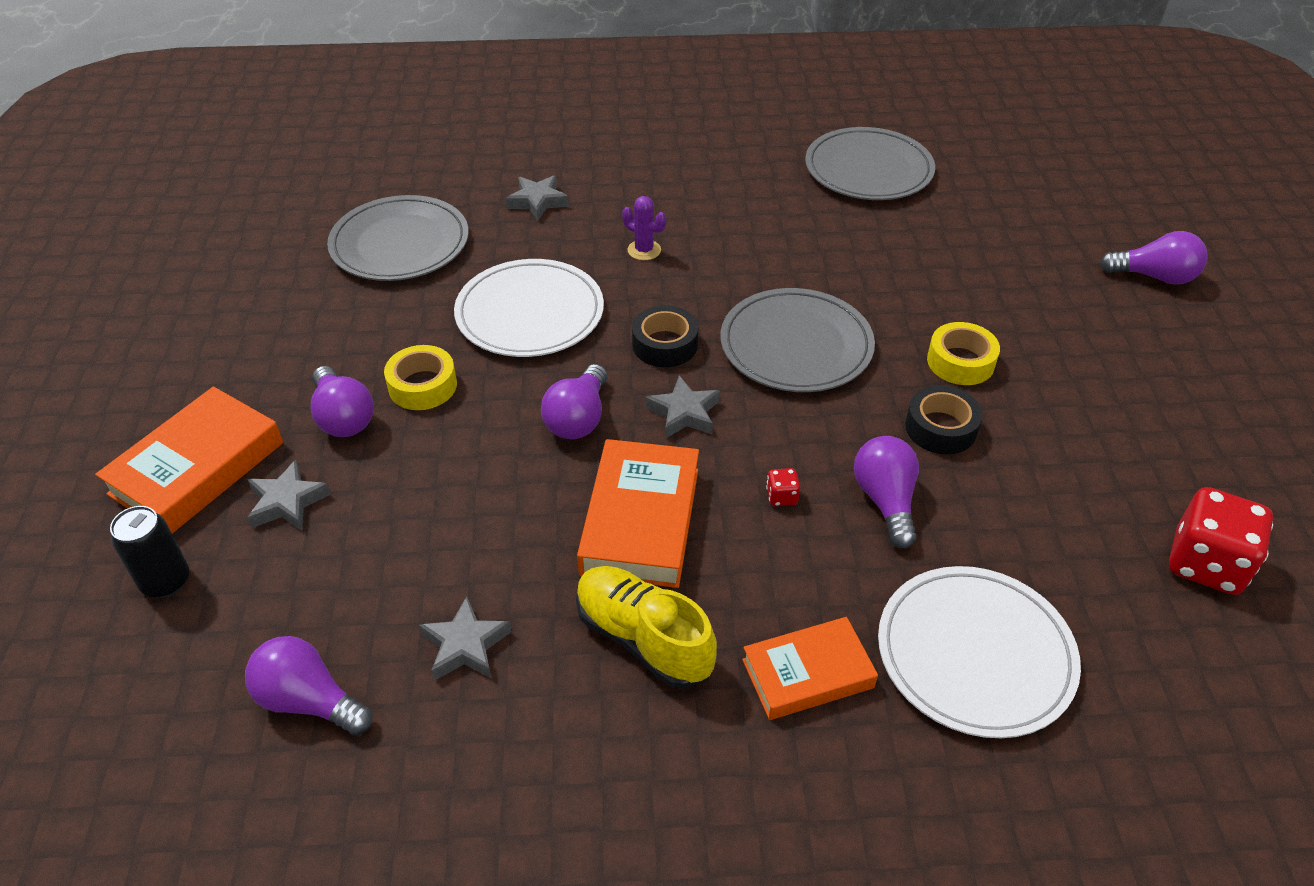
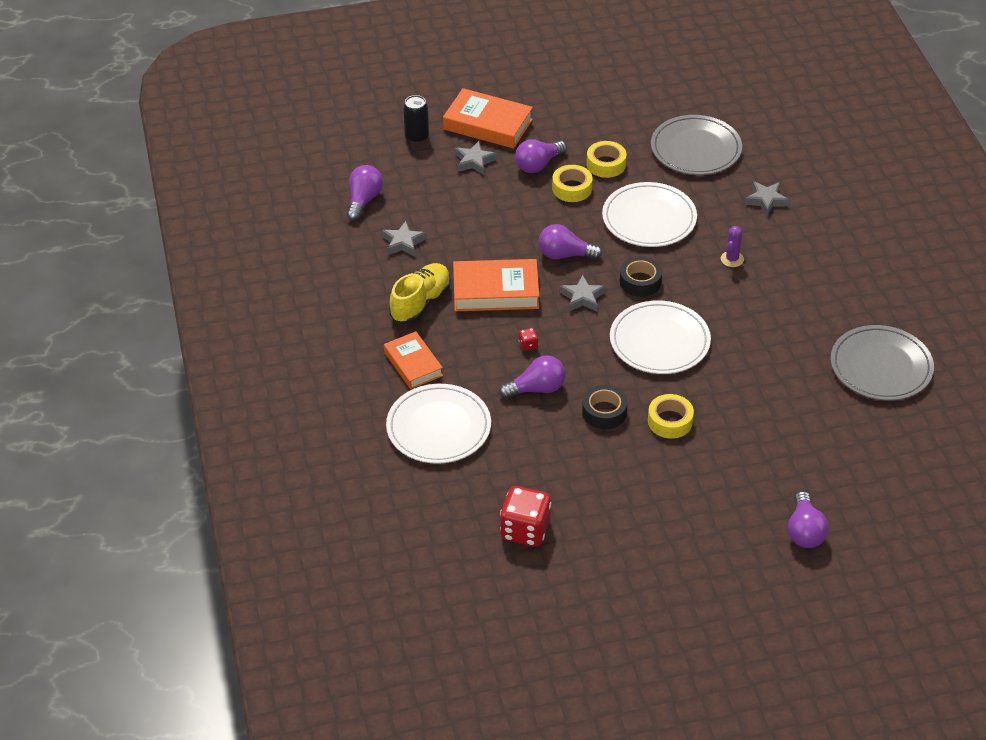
camera: 80 degrees right, 0 degrees up
(384, 338) = (606, 164): none -> yellow tape
(796, 345) = (659, 341): grey plate -> white plate

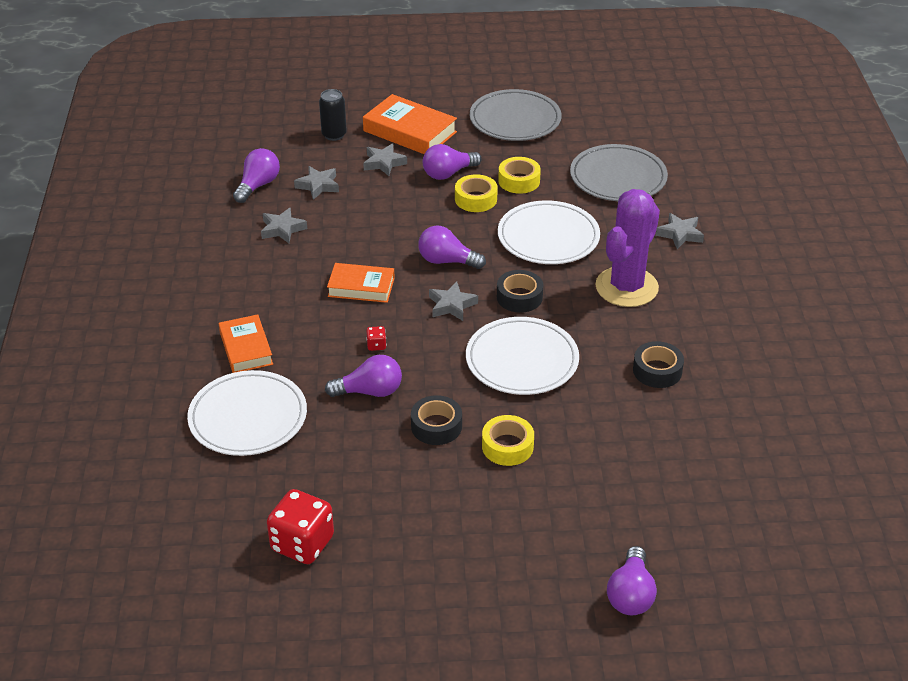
camera: 10 degrees right, 5 degrees down
(420, 303) = (277, 289): yellow shoe -> none
(421, 193) = (318, 186): none -> grey star
(496, 291) = (361, 287): orange book -> orange book, size x0.66
(732, 259) = (626, 287): purple cactus -> purple cactus, size x2.44
(778, 335) = (657, 371): none -> black tape
(881, 367) = (767, 420): grey plate -> grey plate (515, 119)

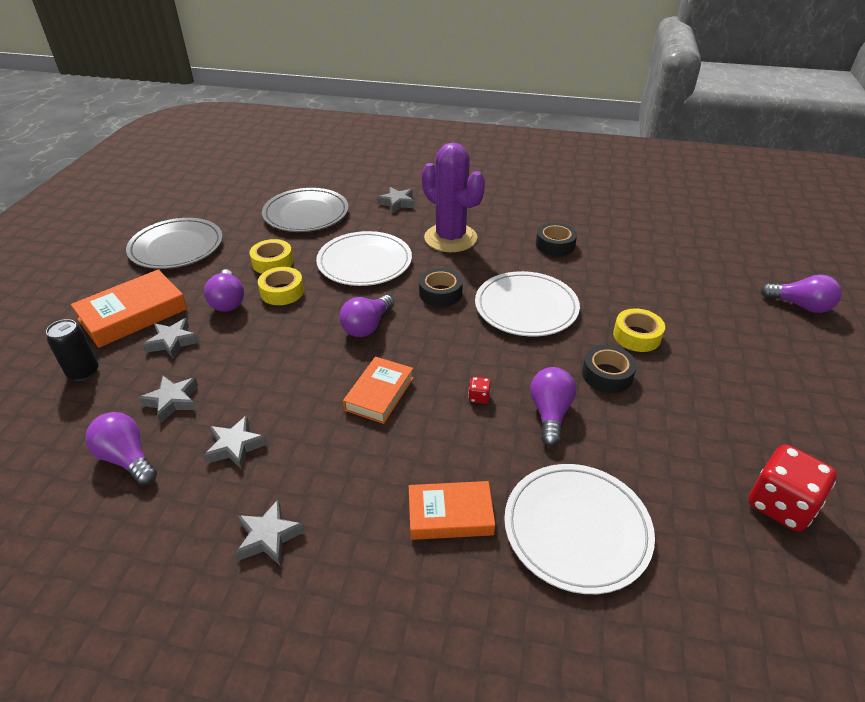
camera: 75 degrees left, 0 degrees up
(451, 305) = (435, 335): grey star -> grey star (269, 537)

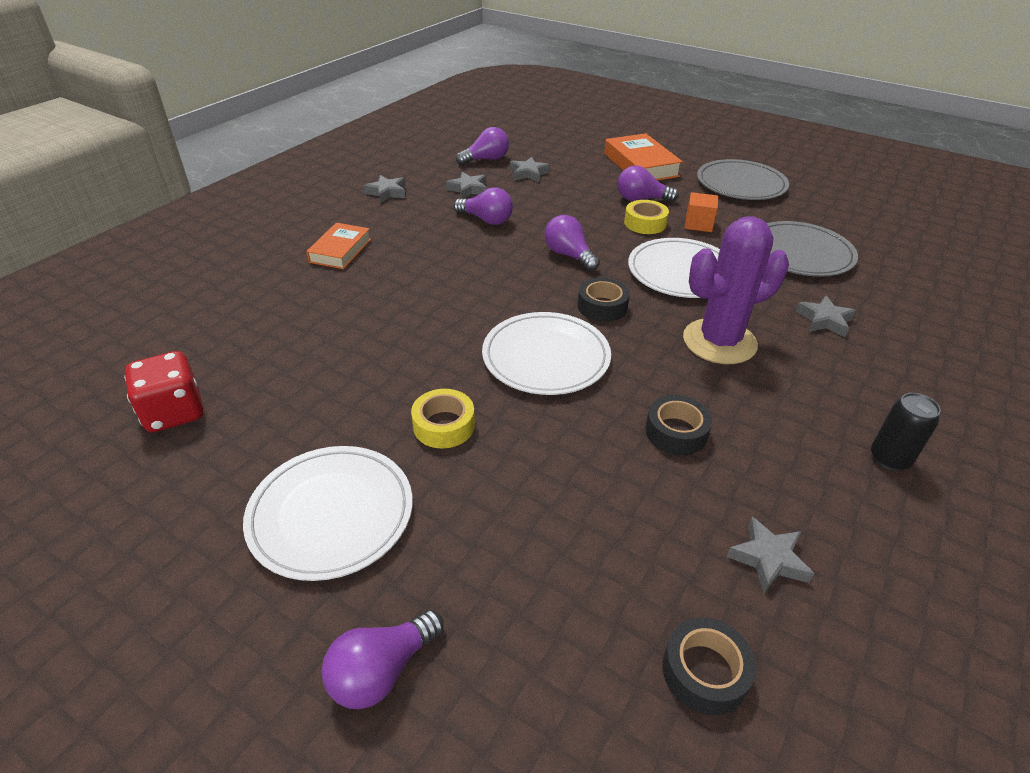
camera: 110 degrees right, 0 degrees up
(83, 372) = (579, 149): black can -> black can (889, 459)
(173, 342) = (596, 176): grey star -> grey star (768, 559)
(272, 262) = (698, 224): yellow tape -> orange cube
(379, 394) = (477, 246): orange book -> none
(479, 397) = (436, 290): red dice -> none
(550, 414) = (386, 321): purple light bulb -> purple light bulb (486, 220)
(576, 529) = (276, 296): white plate -> white plate (331, 514)
(607, 375) = (404, 375): black tape -> black tape (704, 672)

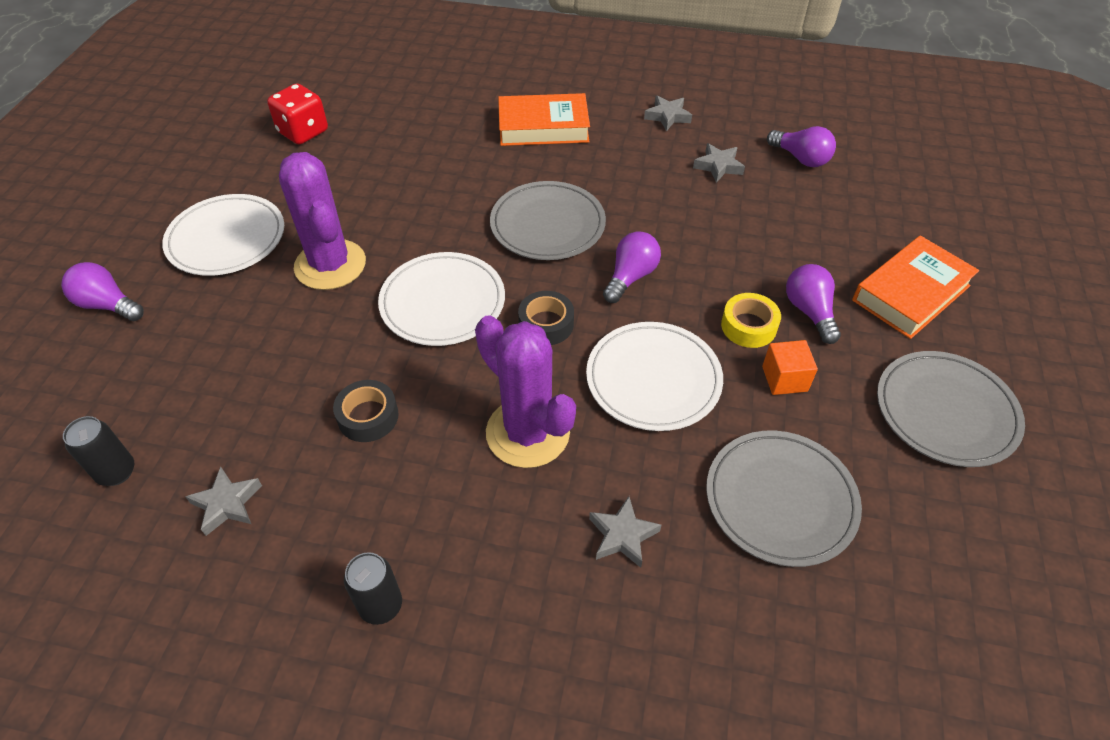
camera: 70 degrees right, 10 degrees up
(340, 250) = (543, 127): orange book -> orange book, size x1.51
(444, 425) = (330, 265): yellow tape -> purple cactus
(479, 278) = (547, 225): none -> grey plate
(486, 220) = (662, 198): purple light bulb -> none
(528, 173) = (795, 200): grey star -> none
(704, 672) = (116, 472): black tape -> black can

